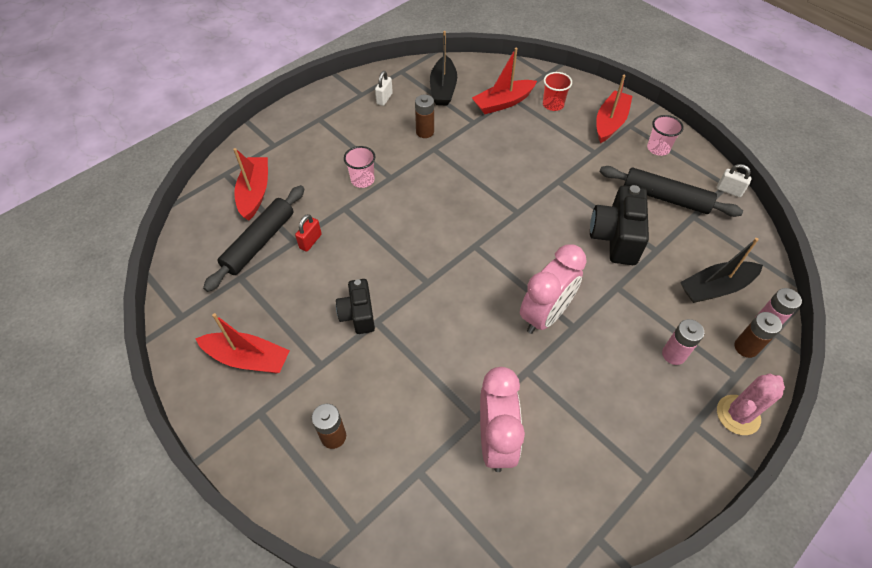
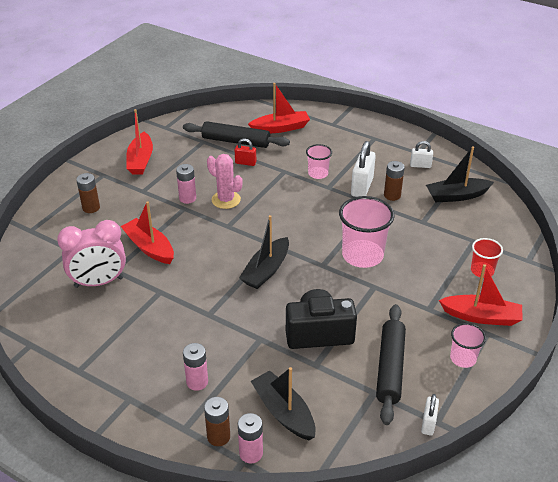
camera: 75 degrees right, 15 degrees down
(358, 314) = (187, 198): black camera -> pink battery
(402, 150) = (362, 187): none -> white padlock
(503, 103) = (462, 236): red boat -> red boat (149, 247)
(511, 178) = (362, 255): none -> pink cup
(514, 261) = (266, 270): none -> black boat
(545, 315) = (216, 295): pink clock -> none
(738, 415) = (144, 430): pink cactus -> pink cactus (226, 200)

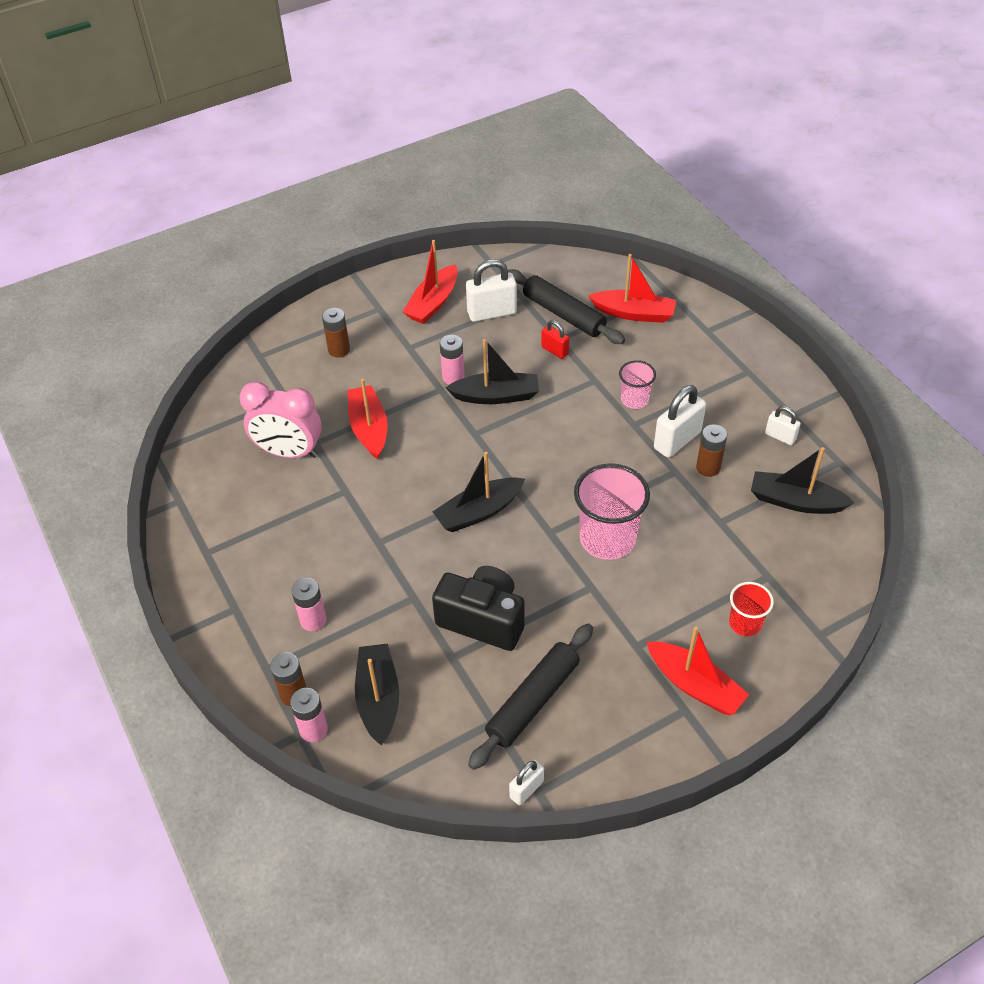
camera: 30 degrees right, 10 degrees up
(186, 154) = (492, 313): none -> white padlock
(226, 200) = (496, 396): pink cactus -> black boat
(463, 358) = (629, 729): pink cup -> none

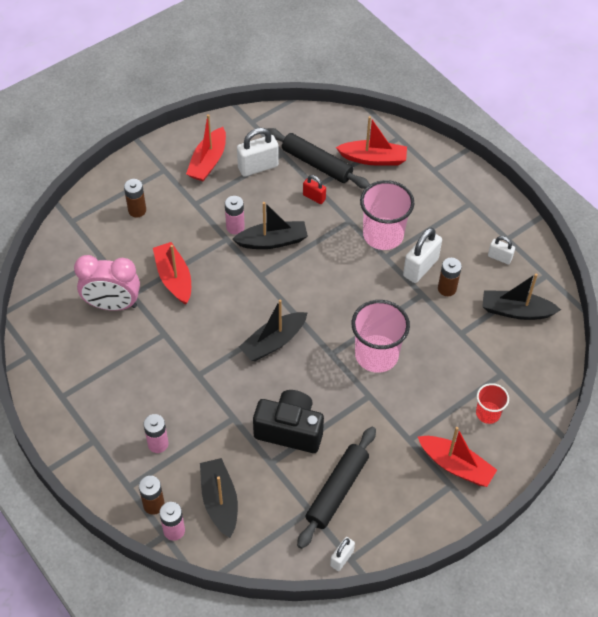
camera: 10 degrees left, 5 degrees up
(634, 399) = (383, 235): pink cup -> pink cup, size x1.82

